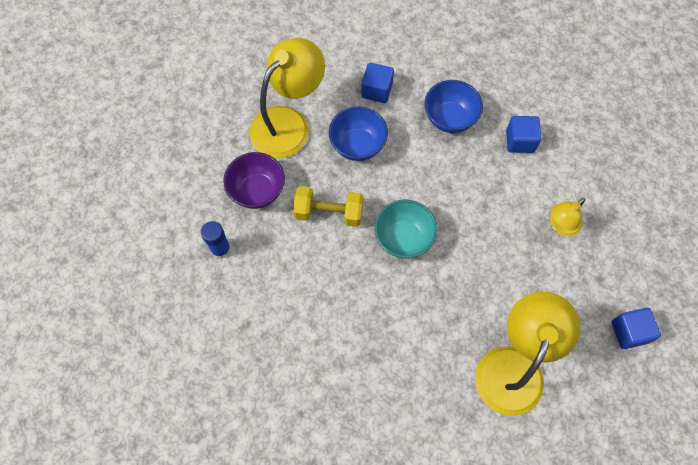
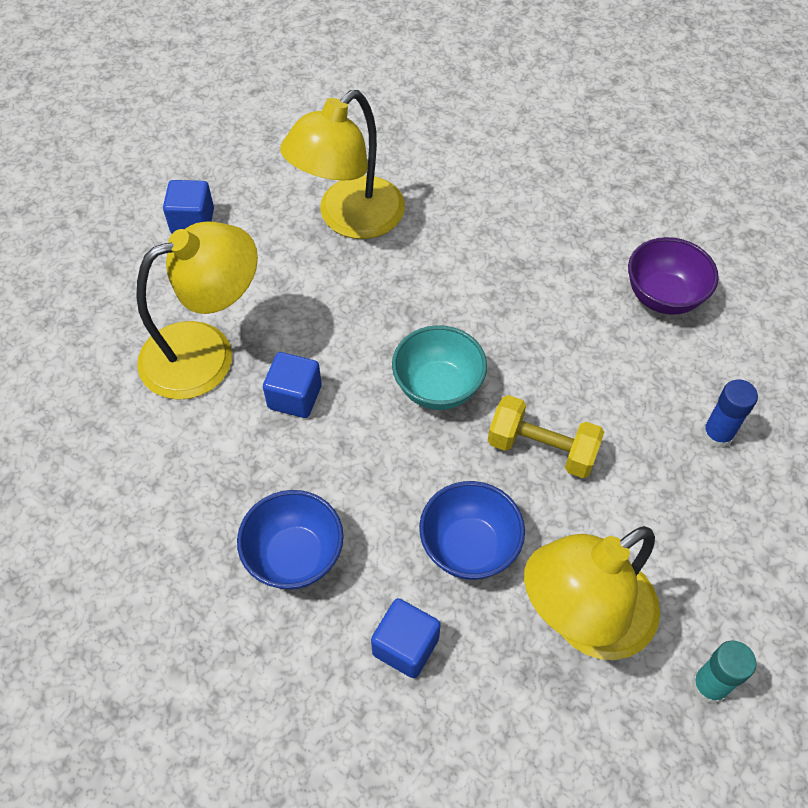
camera: 165 degrees left, 10 degrees down
(221, 108) = (709, 686): none -> turquoise glue stick
(257, 191) = (653, 510): purple bowl -> purple bowl (663, 297)
(520, 141) = (197, 488): blue cube -> blue cube (295, 397)
(560, 226) = (206, 352): yellow lamp -> yellow lamp, size x1.95

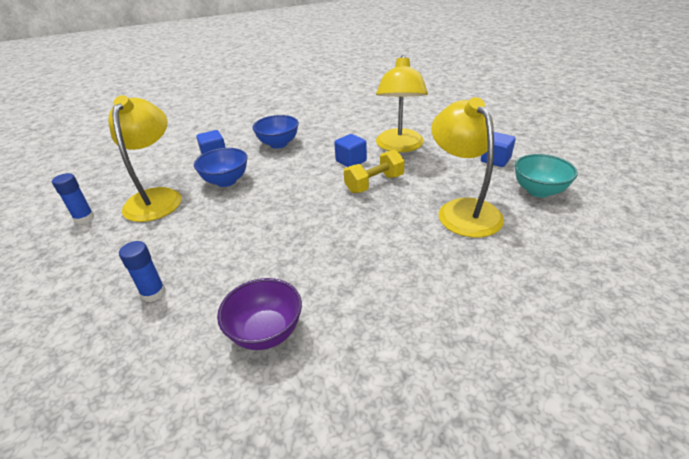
camera: 125 degrees right, 20 degrees down
(438, 387) = (311, 200): turquoise bowl -> turquoise bowl (538, 191)
(542, 449) = (238, 219): yellow dumbbell -> yellow dumbbell (374, 184)
(709, 686) = (84, 218): turquoise glue stick -> blue glue stick

